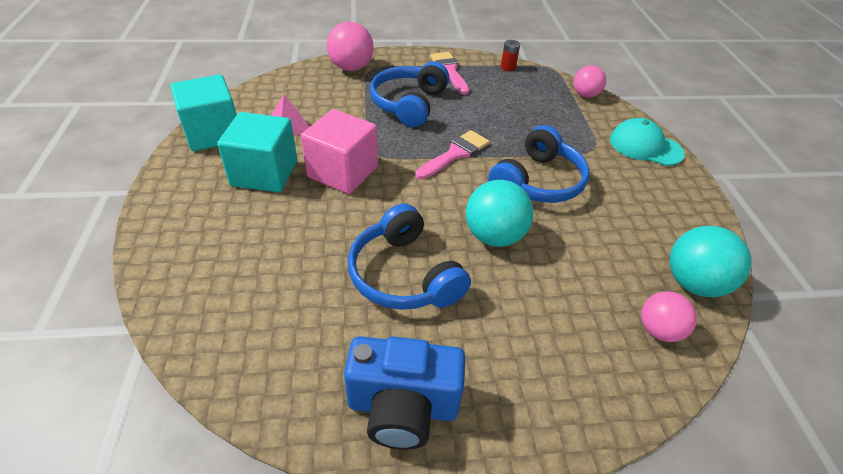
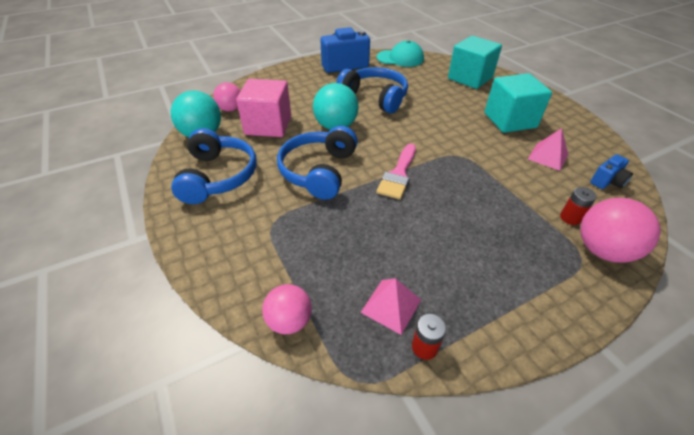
camera: 160 degrees right, 0 degrees up
(213, 133) = (584, 134): turquoise cube -> turquoise cube (470, 78)
(274, 95) = (607, 182): none -> blue camera
(342, 172) = (464, 135): pink cube -> pink cube (268, 125)
(345, 86) = (570, 218): none -> red battery
(408, 104) = (485, 217): blue headphones -> blue headphones (218, 176)
(449, 71) = (495, 297): pink brush -> none
(517, 84) = (391, 305): none -> pink pyramid
(645, 146) = (213, 246): turquoise cap -> turquoise cap (400, 58)

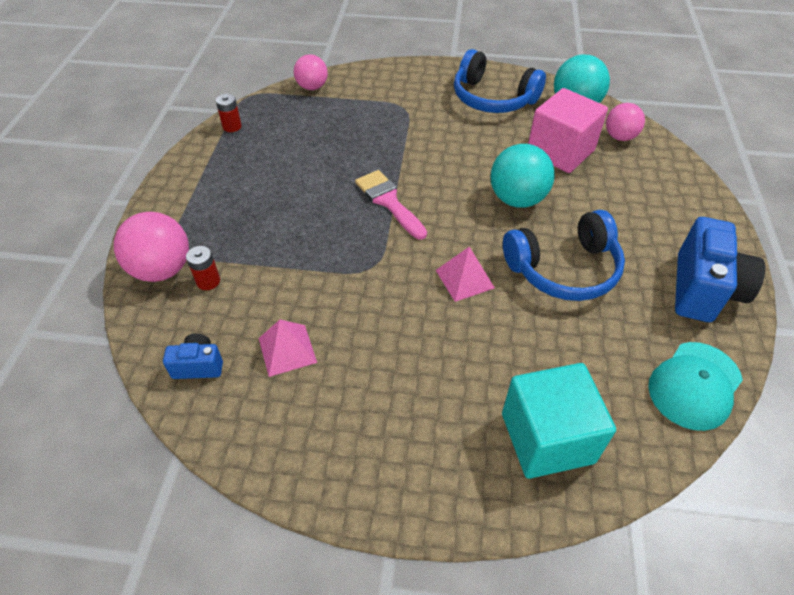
camera: 125 degrees right, 5 degrees up
(318, 171) = (446, 154): blue headphones -> none
(391, 305) = (272, 127): pink pyramid -> pink pyramid (465, 279)
(510, 120) = (387, 380): turquoise cube -> none
(607, 182) = (198, 366): blue camera -> blue camera turned 90 degrees clockwise

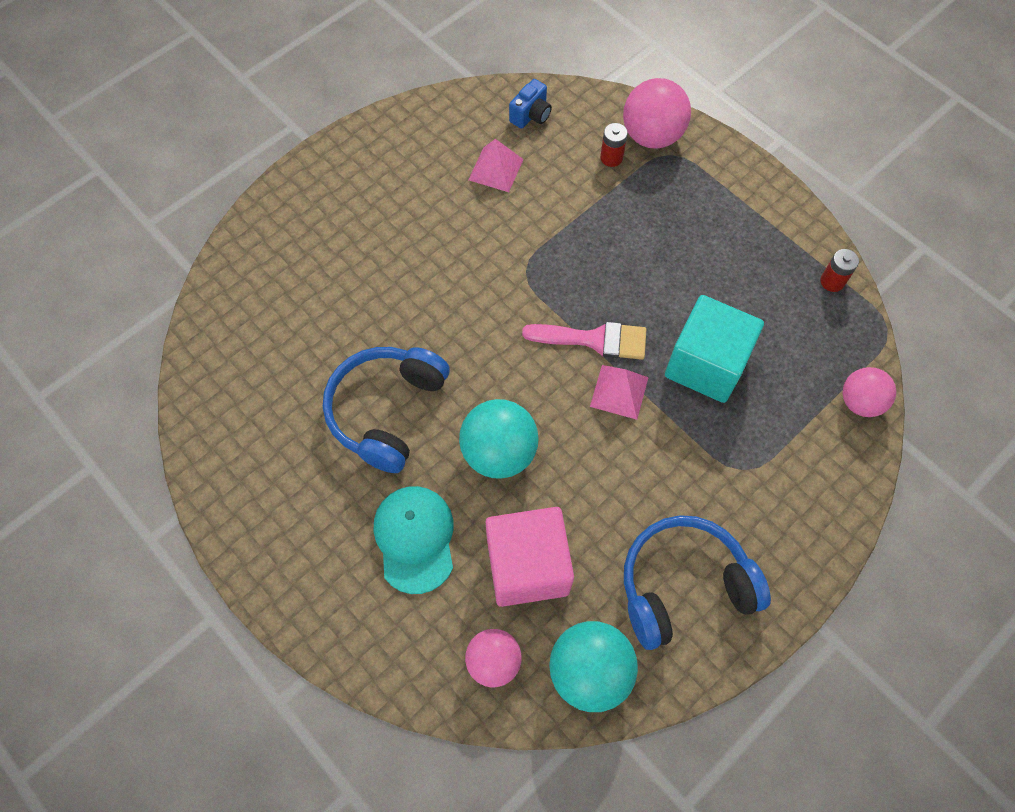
camera: 130 degrees right, 15 degrees up
(465, 279) = (450, 327): pink pyramid -> pink pyramid (619, 392)
(547, 438) = (279, 266): turquoise cube -> turquoise cube (706, 364)
(695, 385) = (209, 394): turquoise cap -> turquoise cap (415, 539)
(703, 290) = (259, 500): blue camera -> none

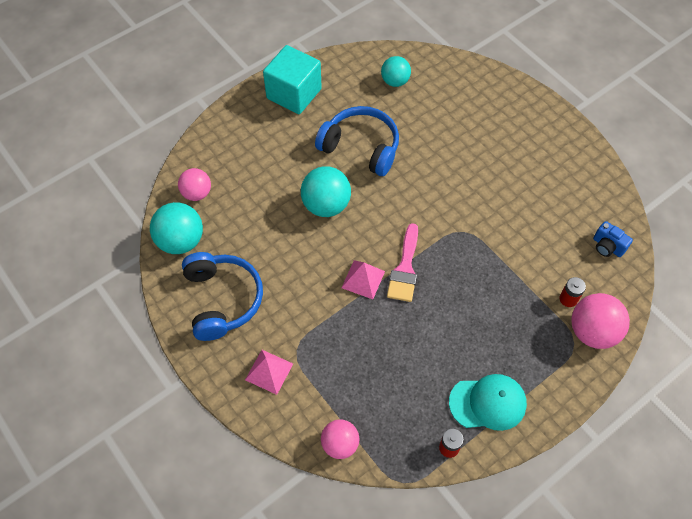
camera: 95 degrees right, 5 degrees down
(252, 370) = (395, 81): none -> turquoise ball
(415, 539) = (276, 159): turquoise cap -> turquoise cap (488, 403)
(495, 169) = (553, 219): pink pyramid -> pink pyramid (269, 371)
(527, 566) = (250, 215): pink cube -> none
(706, 364) = (380, 339): turquoise cube -> turquoise cube (294, 93)

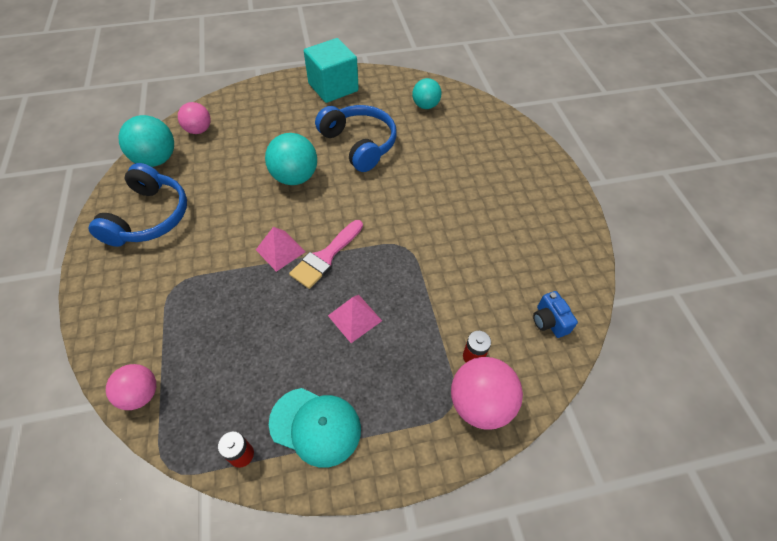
camera: 25 degrees right, 5 degrees down
(269, 371) = (135, 294): pink pyramid -> pink pyramid (354, 318)

